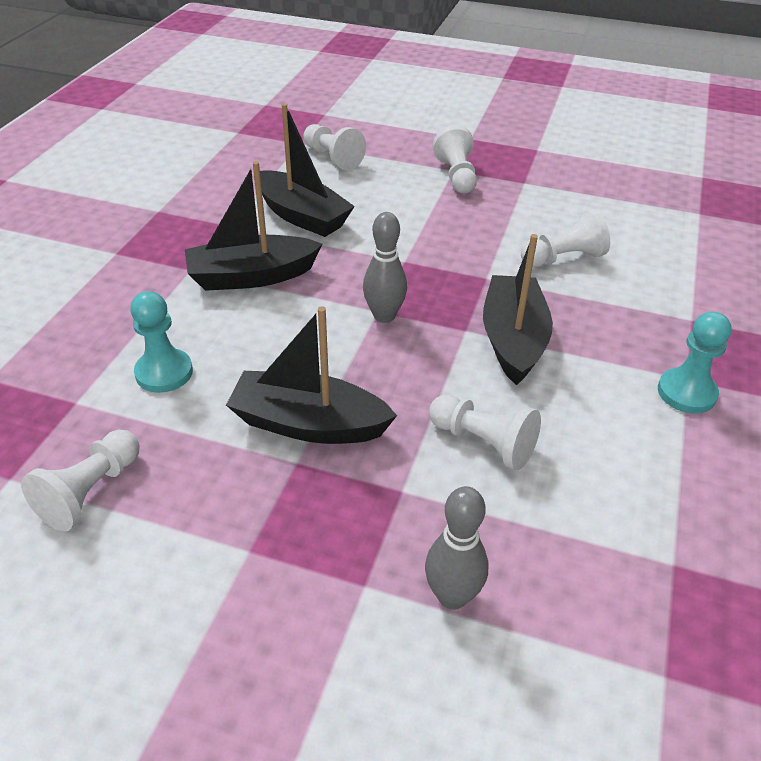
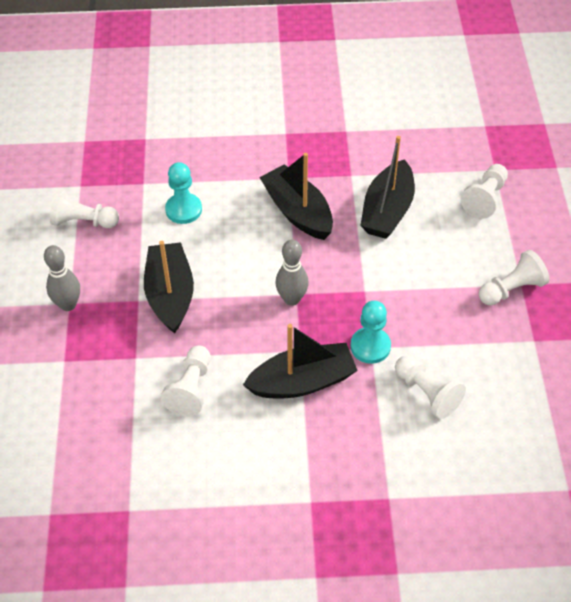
camera: 70 degrees right, 10 degrees up
(452, 596) = (69, 402): grey bowling pin -> grey bowling pin (68, 304)
(686, 393) = (293, 502): turquoise pawn -> turquoise pawn (370, 346)

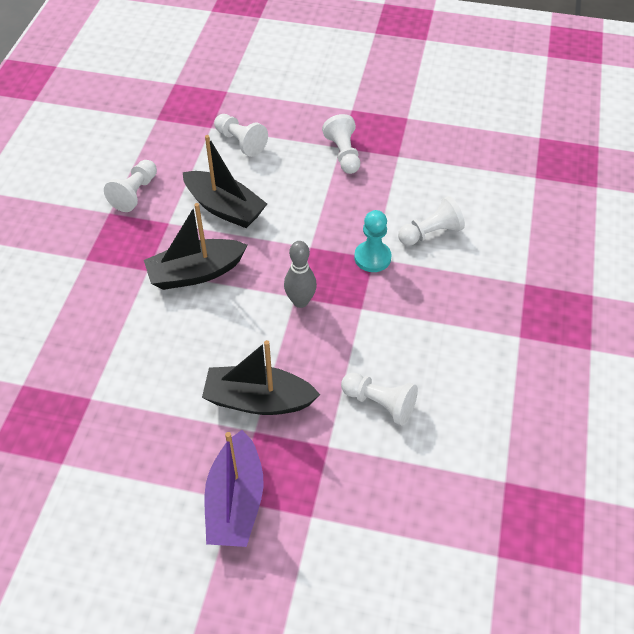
camera: 75 degrees left, 0 degrees up
(68, 304) = (235, 501): grey bowling pin -> purple boat
(83, 221) = (119, 468): white pawn -> white pawn (135, 193)
(183, 210) = (148, 367): turquoise pawn -> none
(302, 381) = (396, 314): black boat -> none

